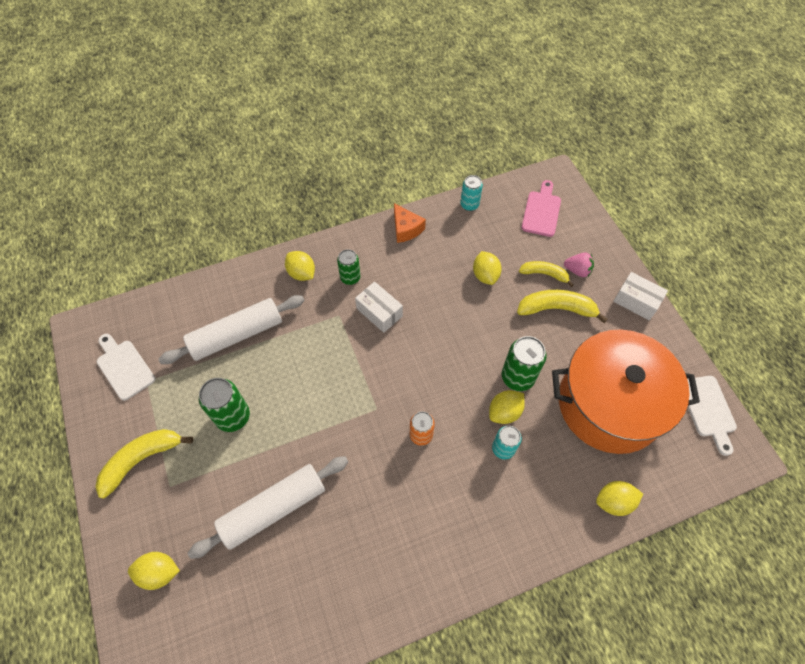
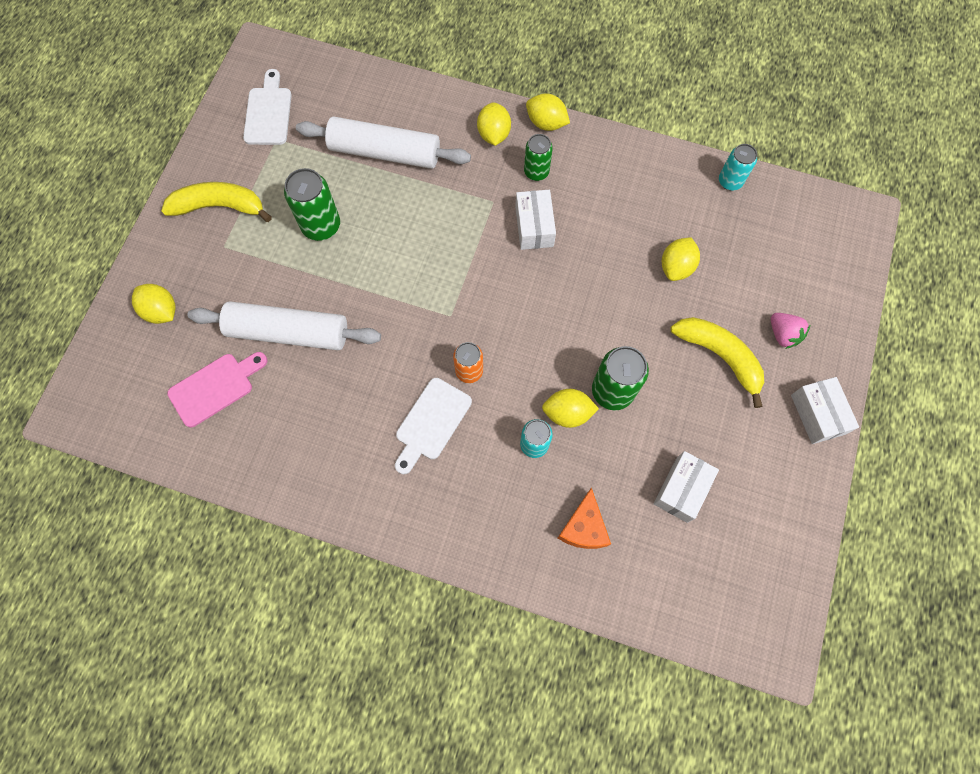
camera: 40 degrees right, 10 degrees up
(406, 229) = (637, 161): orange cheese -> orange cheese (584, 527)
(541, 211) = (805, 244): pink cutting board -> pink cutting board (215, 387)
(544, 274) = (741, 312): yellow banana -> none
(609, 404) = (681, 489): orange pot -> white box
(614, 502) = (594, 578): yellow lemon -> yellow lemon (546, 123)
(708, 410) = (783, 579): white cutting board -> white cutting board (431, 423)

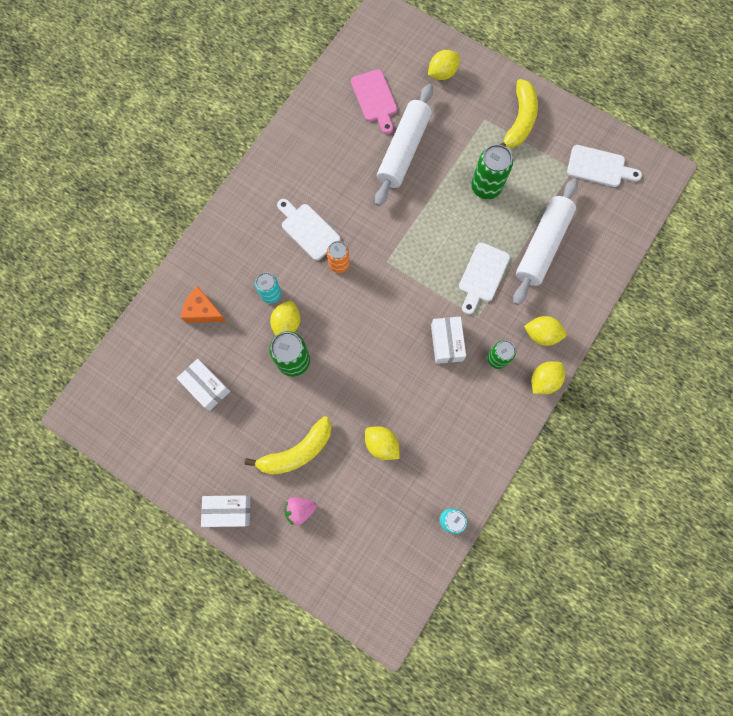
camera: 105 degrees right, 5 degrees up
(439, 206) = (482, 275): none -> white cutting board
(534, 227) = (446, 343): white box -> white box turned 75 degrees clockwise

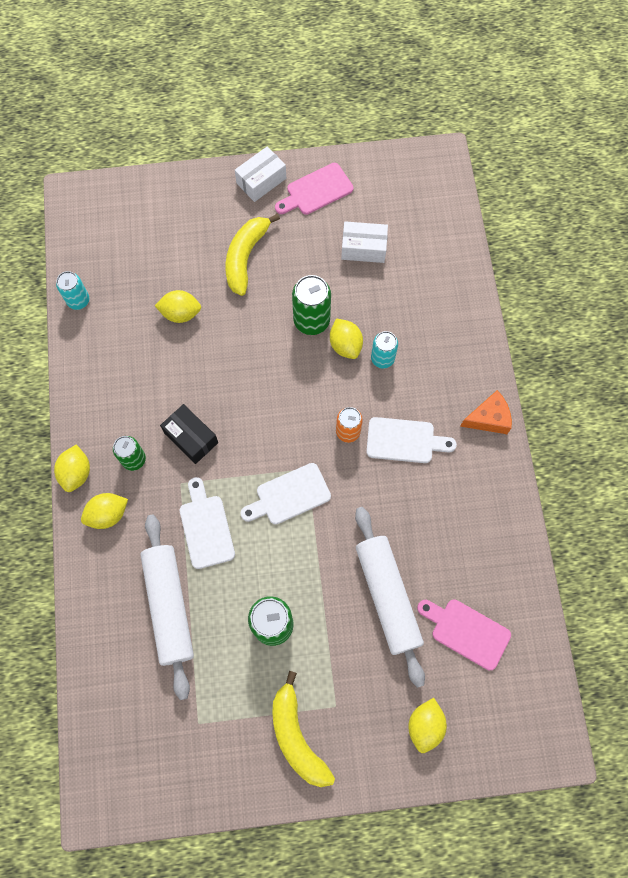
camera: 140 degrees right, 5 degrees down
(195, 465) = (316, 191): none -> pink cutting board
(203, 311) = (425, 301): orange cheese -> orange cheese (488, 418)
(300, 509) = (206, 221): pink strawberry -> none
(446, 343) = (191, 438): white box -> black box
(599, 167) = (170, 750): white cutting board -> white cutting board (289, 495)

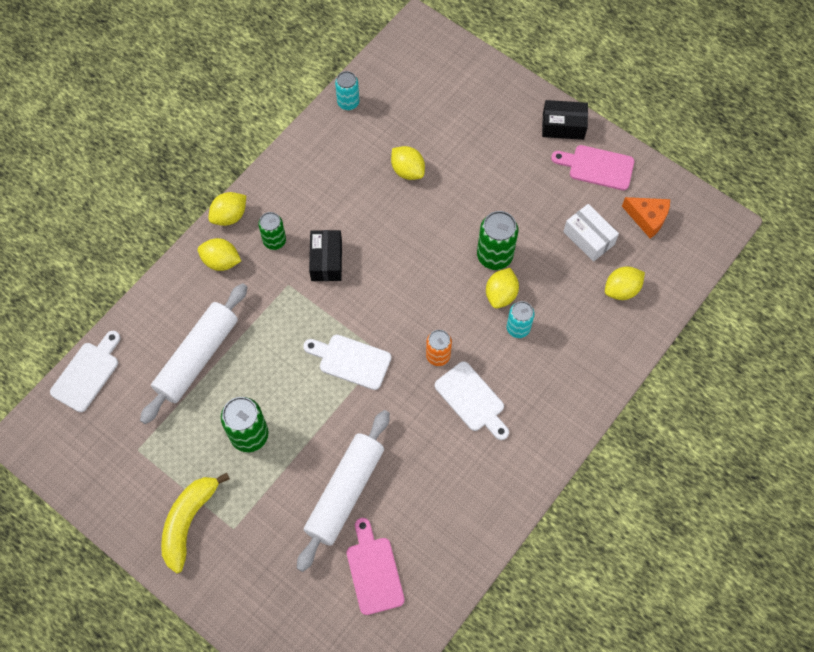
camera: 45 degrees right, 5 degrees down
(206, 527) = (274, 329): white cutting board -> white cutting board (87, 373)
(246, 257) = (494, 171): yellow banana -> none
(261, 181) = (563, 126): white box -> black box
(425, 725) = (278, 602): yellow lemon -> yellow lemon (621, 290)
(488, 418) = (552, 442): orange cheese -> orange cheese (647, 218)

